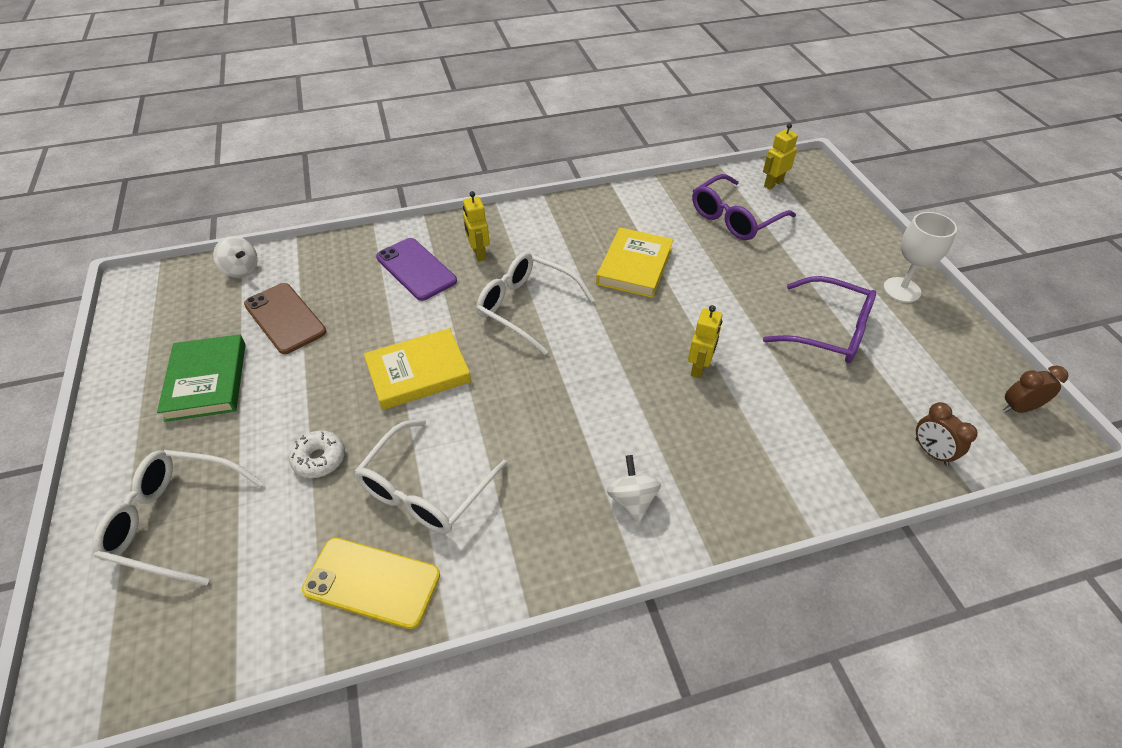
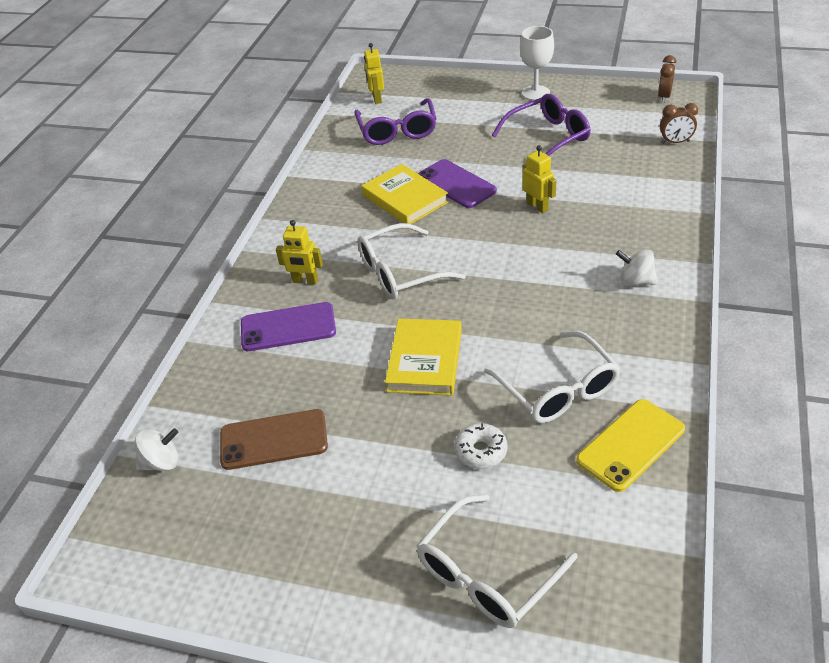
camera: 55 degrees left, 5 degrees down
(207, 381) = (316, 521): green book -> none
(685, 292) = (456, 184): none -> purple phone

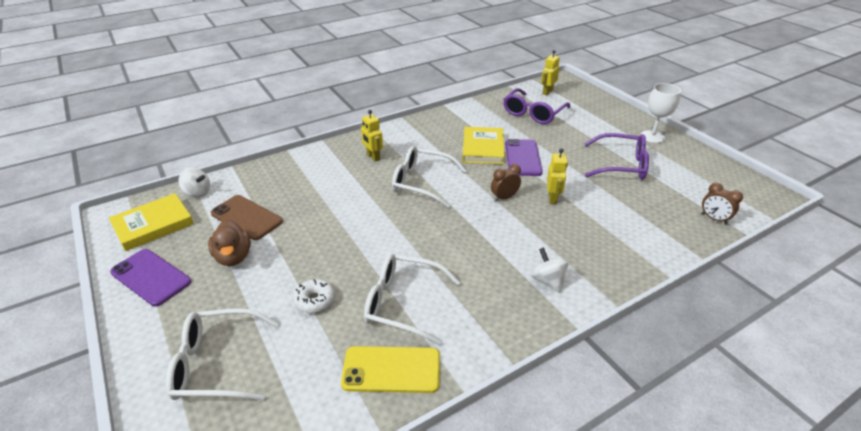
camera: 40 degrees right, 5 degrees down
(288, 327) = (332, 172): purple phone -> purple phone (151, 277)
(331, 484) = (233, 257): none -> brown duck
(425, 360) = (363, 234): yellow book -> yellow book (153, 225)
(558, 389) = (403, 303): white glasses -> white glasses turned 90 degrees clockwise
(664, 97) = (749, 187): brown clock -> brown clock (504, 197)

